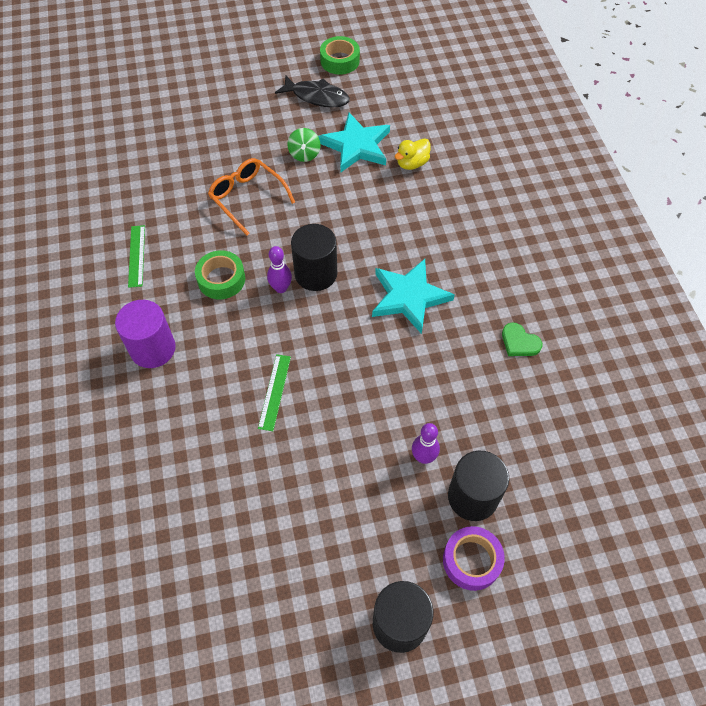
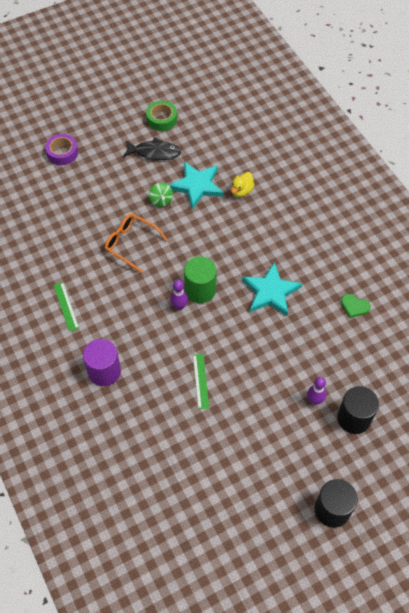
camera: 15 degrees left, 0 degrees up
(221, 279) = (134, 309): green tape -> none
(316, 274) = (200, 290): black cylinder -> green cylinder
(471, 560) = (365, 459): purple tape -> purple tape (62, 153)

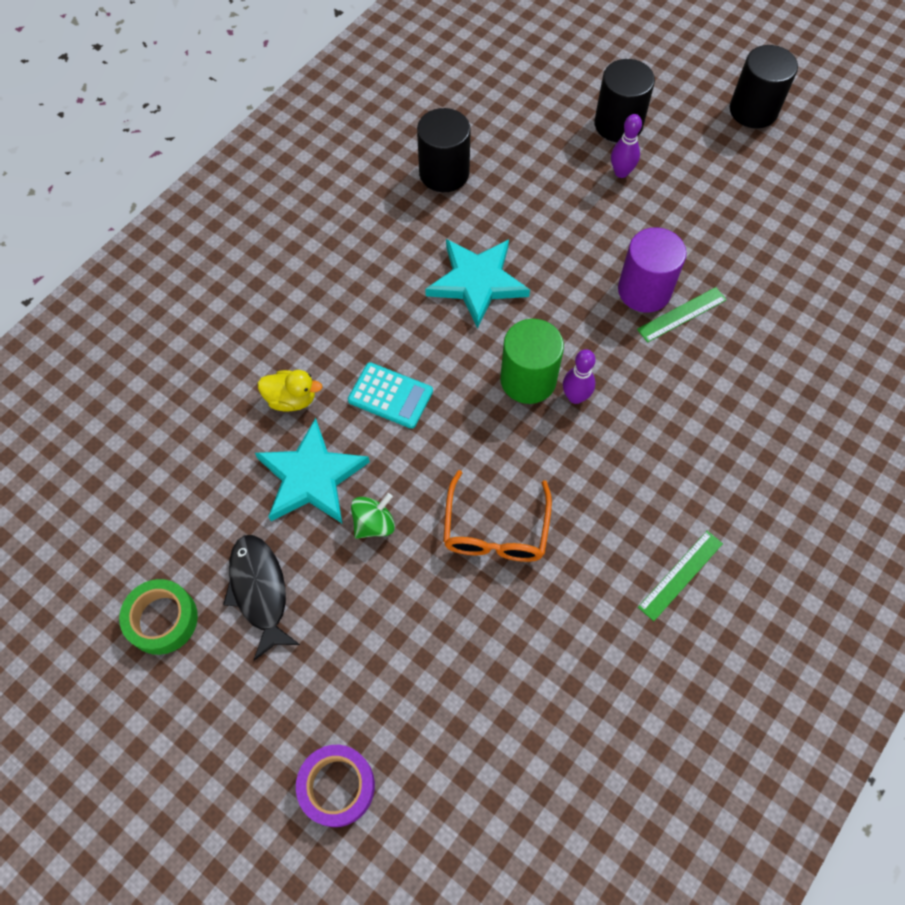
camera: 115 degrees left, 5 degrees up
(104, 371) = (754, 452): purple cylinder -> purple cylinder (644, 290)
(222, 229) = (390, 396): none -> turquoise calculator
(354, 306) = (444, 173): green heart -> black cylinder

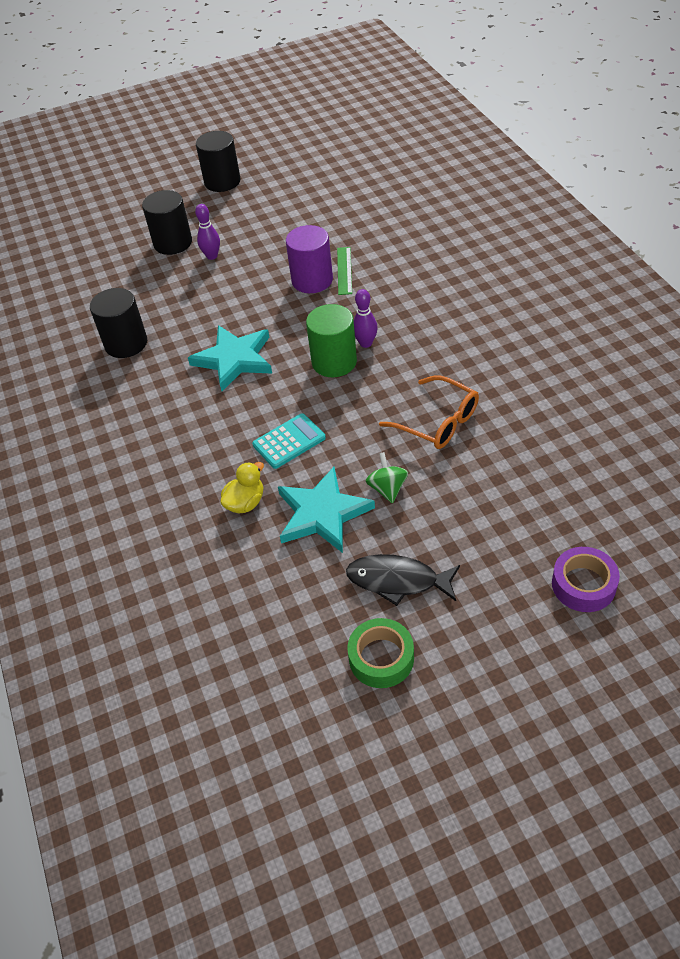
camera: 55 degrees left, 15 degrees down
(681, 575) = (529, 343): green ruler -> none

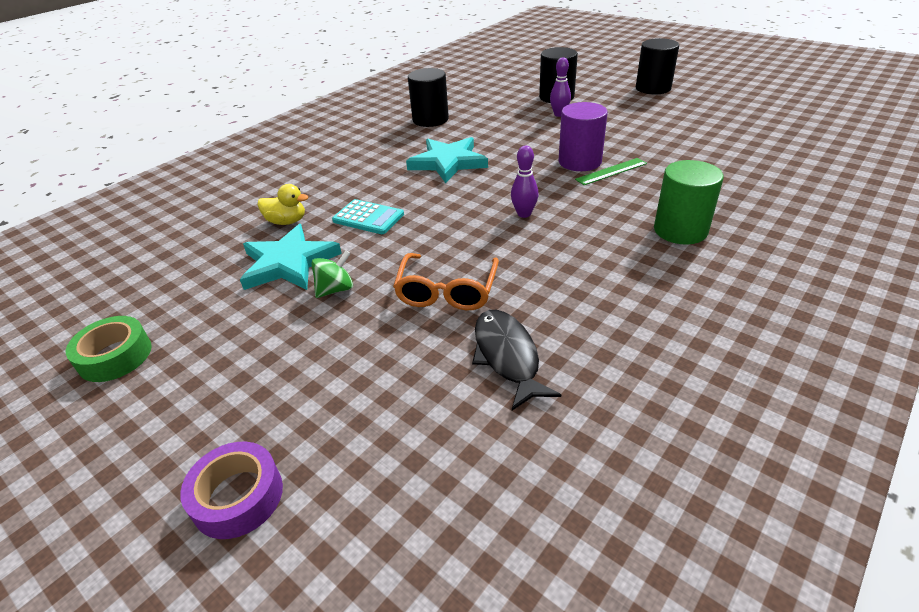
camera: 60 degrees right, 10 degrees down
(334, 362) = (484, 206): green cylinder -> green cylinder (680, 230)
(398, 581) = (215, 335): black fish -> black fish (507, 356)

